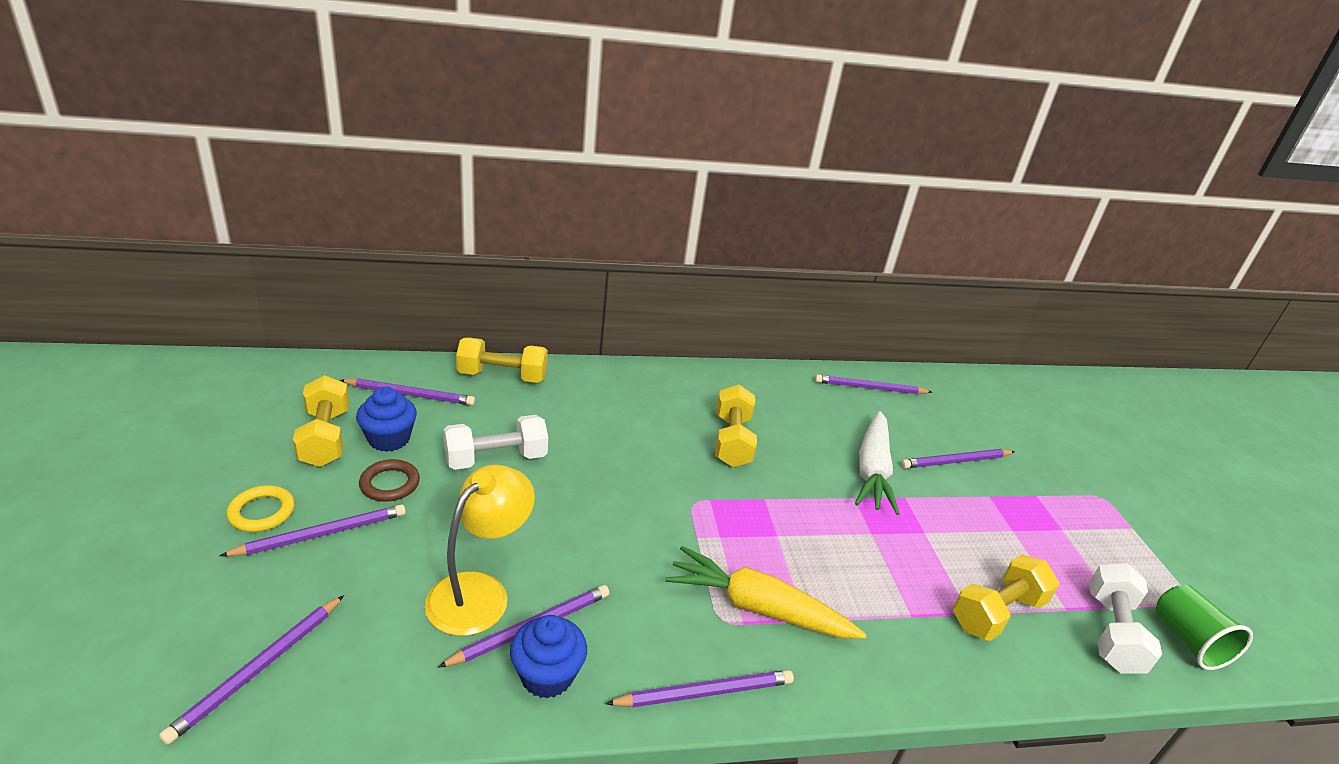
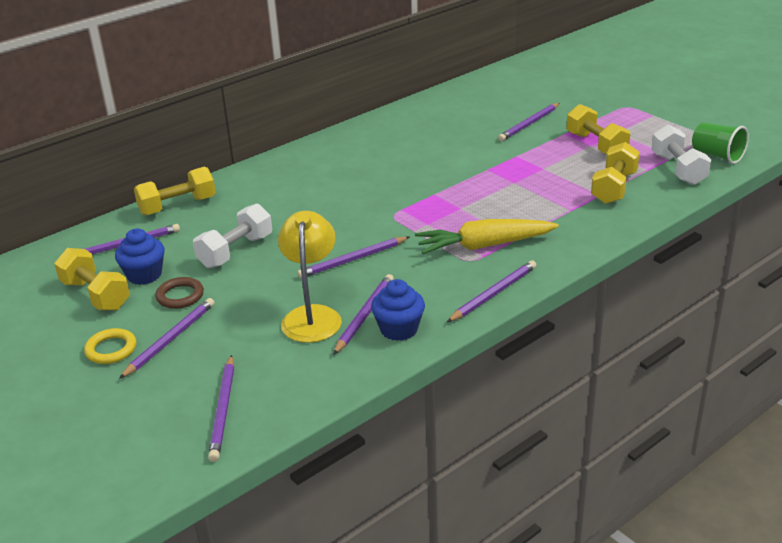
camera: 25 degrees left, 0 degrees up
(732, 441) = (381, 173): yellow dumbbell -> yellow dumbbell (596, 145)
(870, 388) = (439, 106): purple pencil -> purple pencil (353, 260)
(872, 470) = (484, 150): white carrot -> none

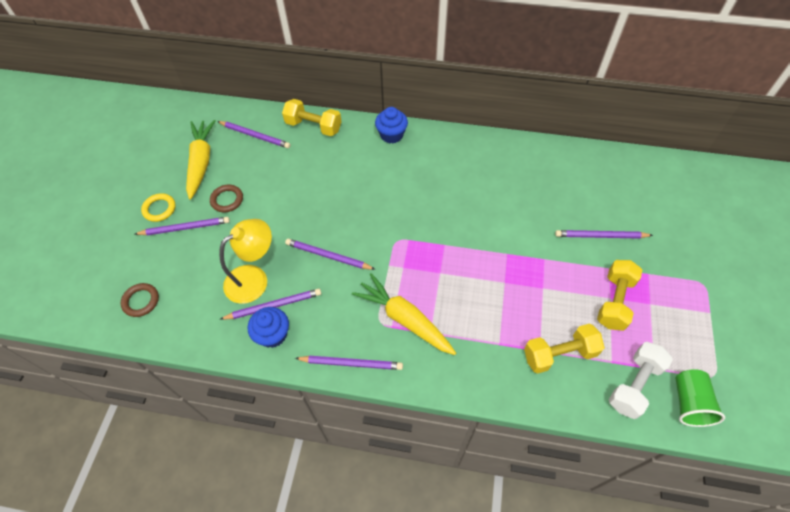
camera: 50 degrees right, 25 degrees up
(96, 295) = (201, 162): yellow dumbbell -> yellow carrot
(144, 275) = (234, 168): blue cupcake -> blue cupcake (391, 135)
(223, 410) = (141, 301): purple pencil -> brown ring
(236, 251) = (290, 190): white dumbbell -> none

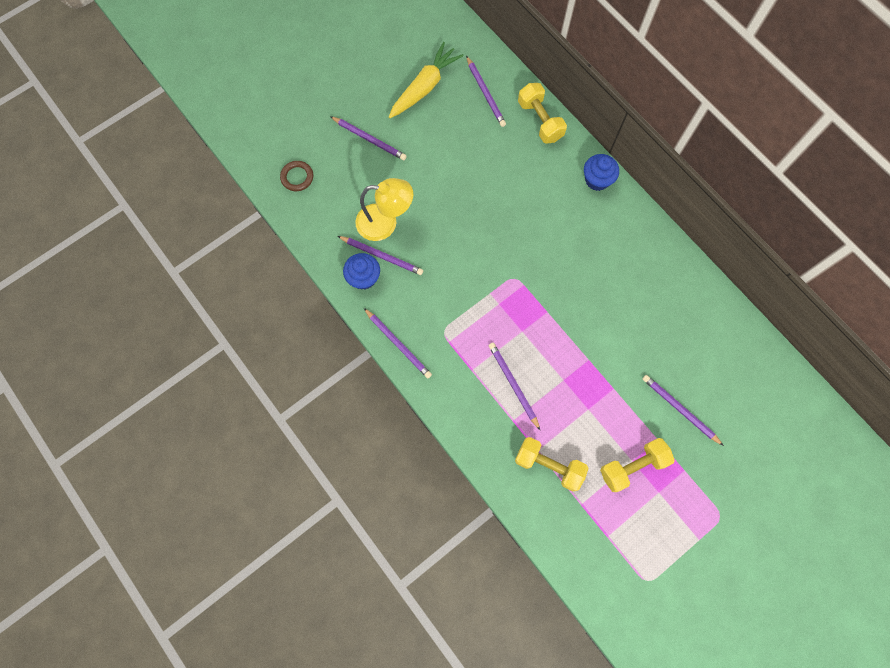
camera: 40 degrees right, 15 degrees up
(159, 209) = (363, 107): yellow ring -> none
(227, 200) = (417, 138): brown ring -> none
(328, 256) = (452, 248): purple pencil -> purple pencil (513, 385)
(405, 319) = (463, 345): yellow carrot -> none
(634, 385) = (580, 533): white dumbbell -> none
(689, 403) = (606, 579): green cup -> none

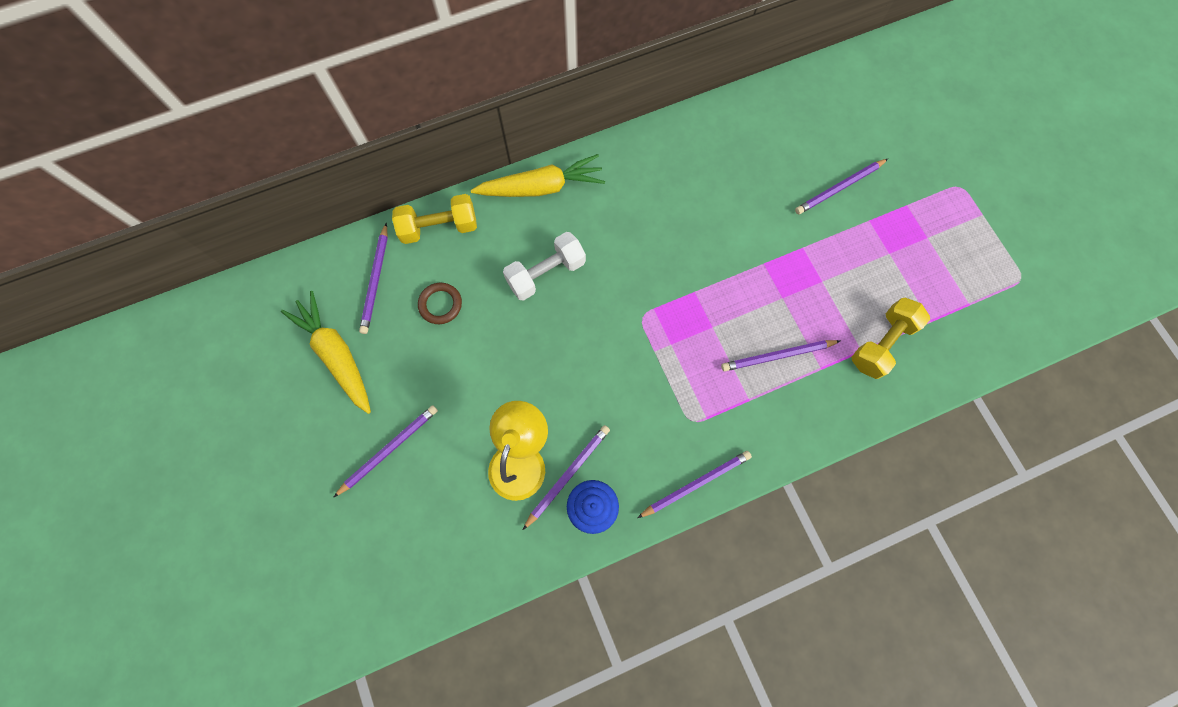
camera: 75 degrees left, 0 degrees up
(297, 177) = (412, 568): brown ring -> brown ring (440, 304)
(485, 93) = (376, 280): purple pencil -> purple pencil turned 105 degrees clockwise
(527, 202) = (546, 273): none -> white dumbbell
(597, 180) = (541, 187): blue cupcake -> yellow carrot
(632, 466) = (895, 255): yellow dumbbell -> none

